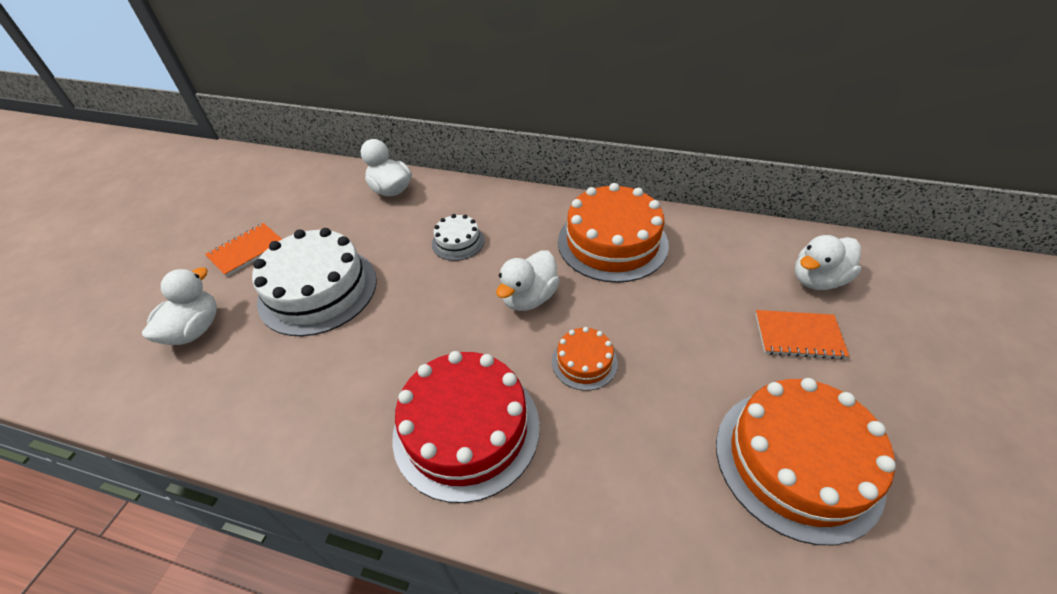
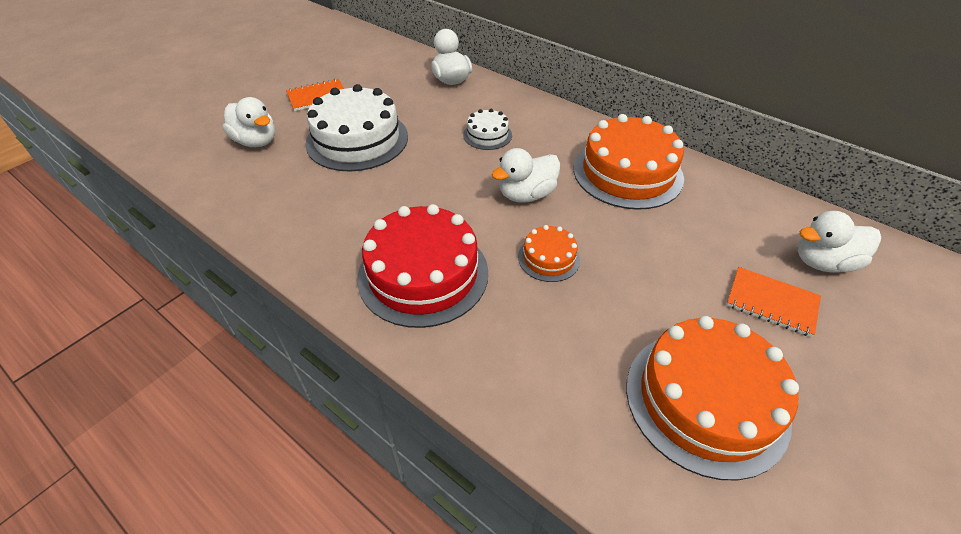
camera: 20 degrees right, 0 degrees up
(195, 329) = (256, 141): white duck -> white duck turned 90 degrees clockwise

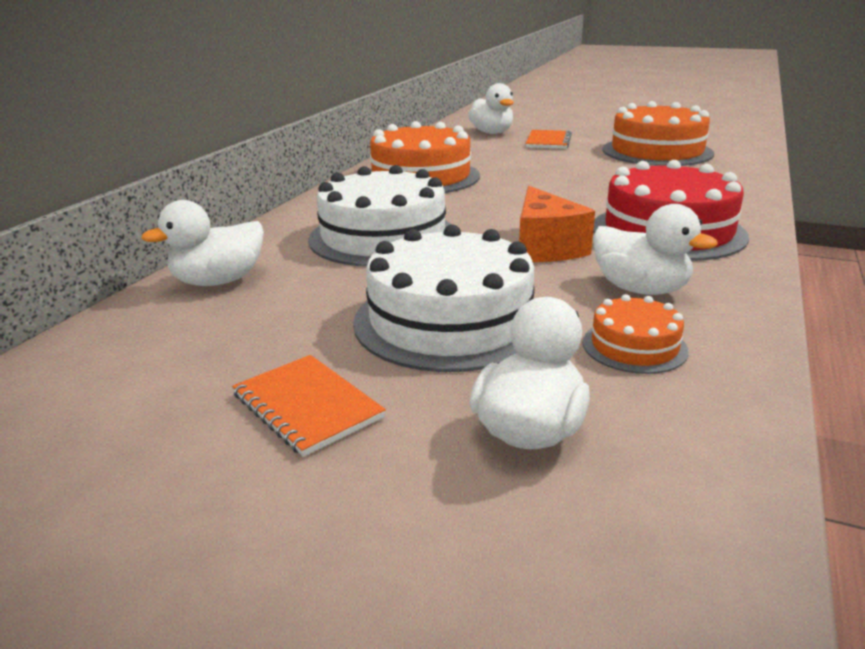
camera: 105 degrees left, 20 degrees down
(429, 197) = (545, 247): none -> orange cheese
(487, 135) = (383, 237): white cake -> white cake, size x2.04
(526, 195) = (494, 207): white duck -> white duck (640, 289)
(549, 258) = (579, 192): orange cake -> orange cake (634, 346)

